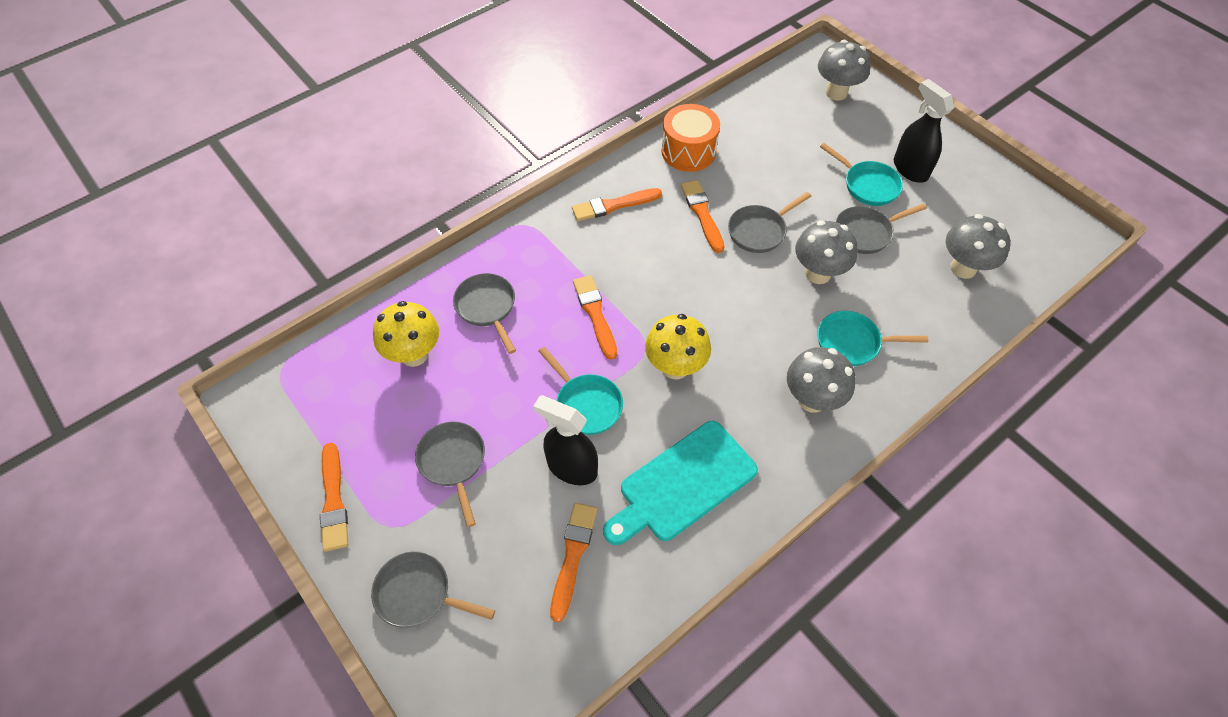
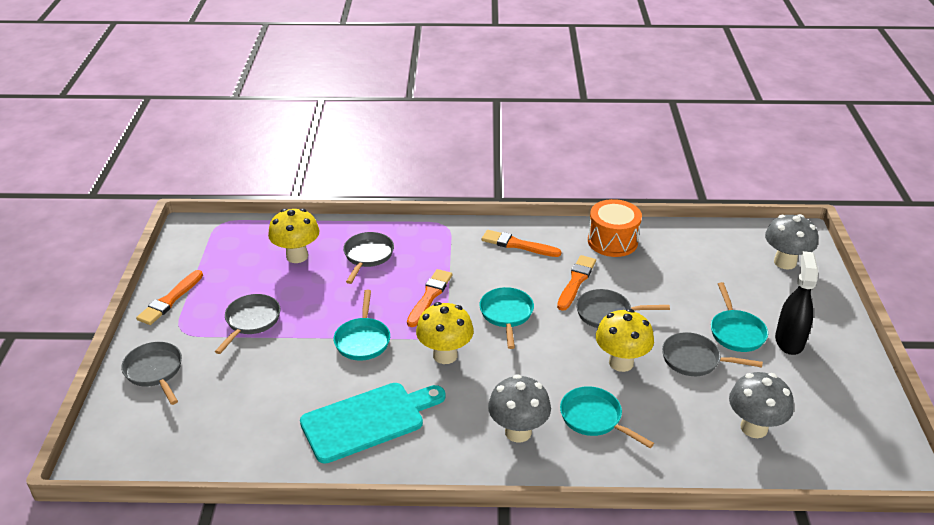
camera: 40 degrees right, 20 degrees down
(571, 467) = (312, 367): black spray bottle -> none
(573, 556) = (256, 411): orange brush -> none
(681, 287) = (506, 314): none -> turquoise pan
(683, 484) = (368, 420): turquoise cutting board -> turquoise cutting board turned 150 degrees clockwise
(818, 273) = (621, 362): grey mushroom -> yellow mushroom

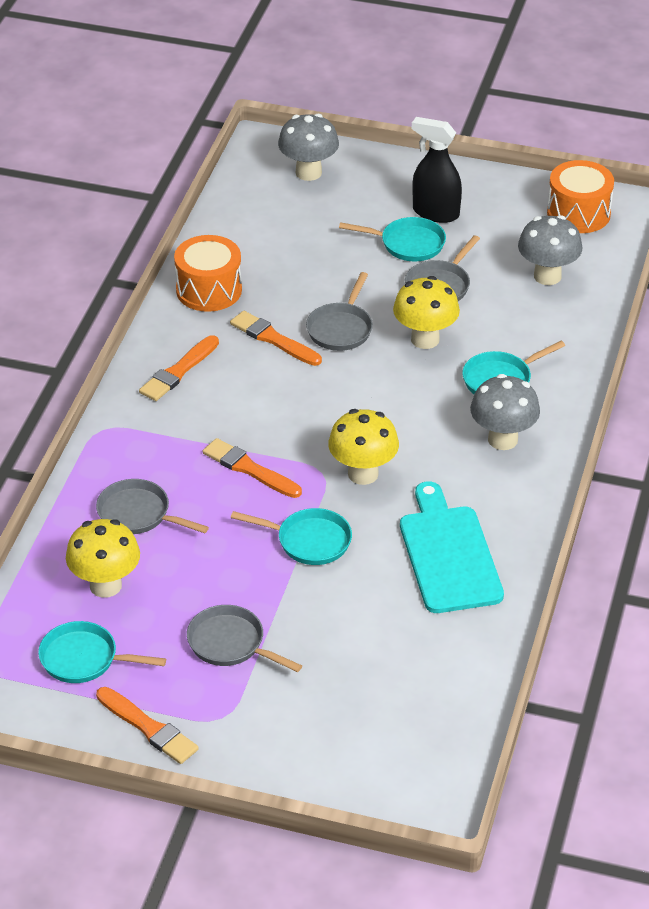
camera: 75 degrees left, 5 degrees up
(155, 371) = (295, 746): grey pan -> none
(506, 314) = (310, 409): turquoise pan -> turquoise pan (84, 659)
(862, 436) = (578, 213): none -> orange drum

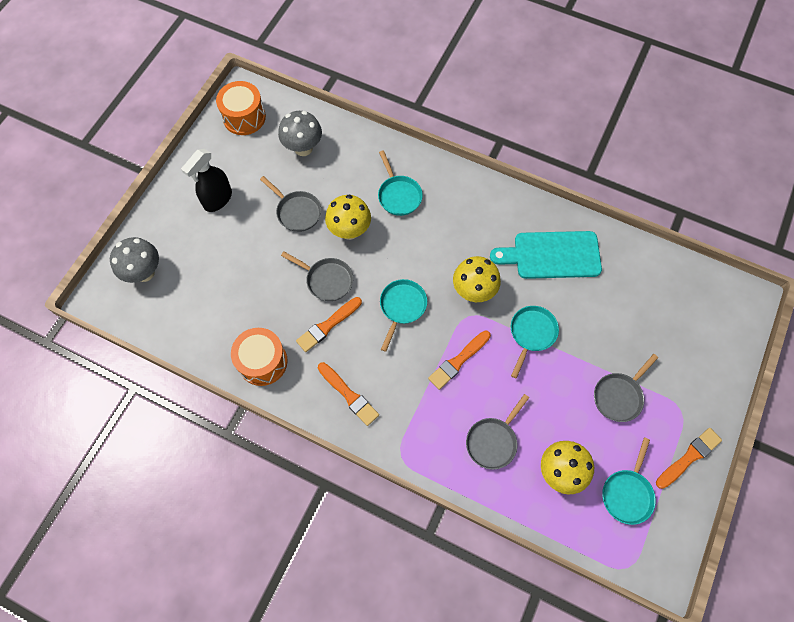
camera: 80 degrees left, 25 degrees up
(408, 244) = (247, 222): turquoise pan -> turquoise pan (402, 307)
(502, 439) = (454, 205): grey mushroom -> none

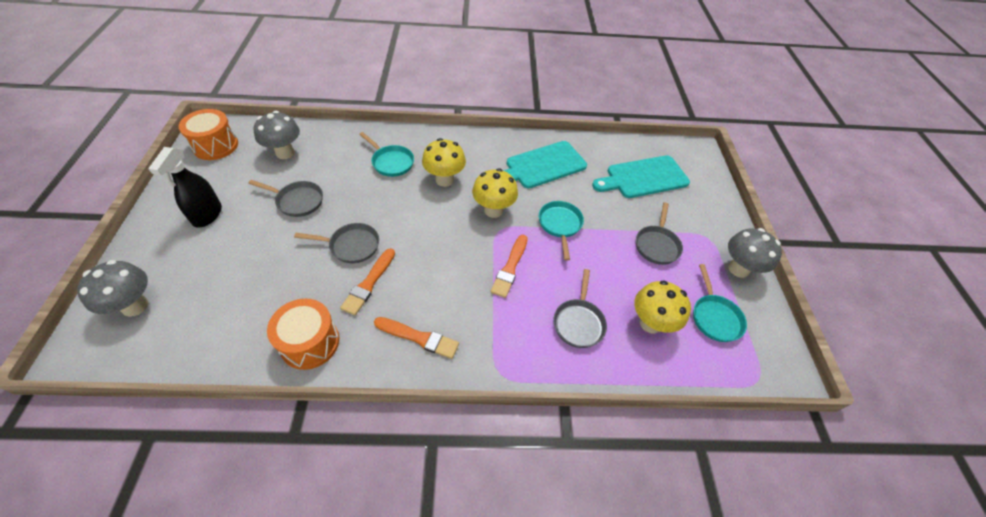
camera: 30 degrees left, 15 degrees down
(349, 231) = (357, 200): yellow mushroom -> yellow mushroom (444, 180)
(402, 307) = (435, 243): turquoise pan -> none
(657, 311) = (643, 178): none -> turquoise cutting board
(689, 457) = (738, 269): orange brush -> grey mushroom

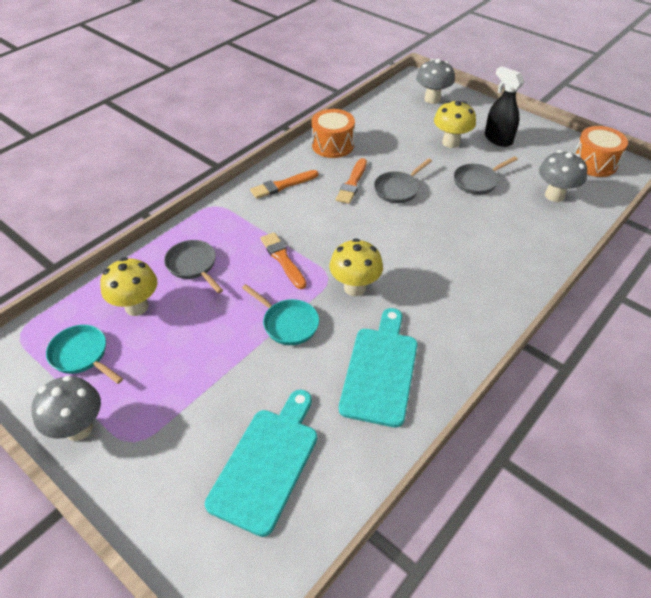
camera: 135 degrees right, 5 degrees down
(369, 283) = (352, 183): orange brush -> orange brush turned 135 degrees counterclockwise
(391, 162) = (487, 253): turquoise pan -> none
(444, 180) = (429, 277): yellow mushroom -> yellow mushroom (451, 142)
(657, 245) = (182, 382): grey pan -> none

